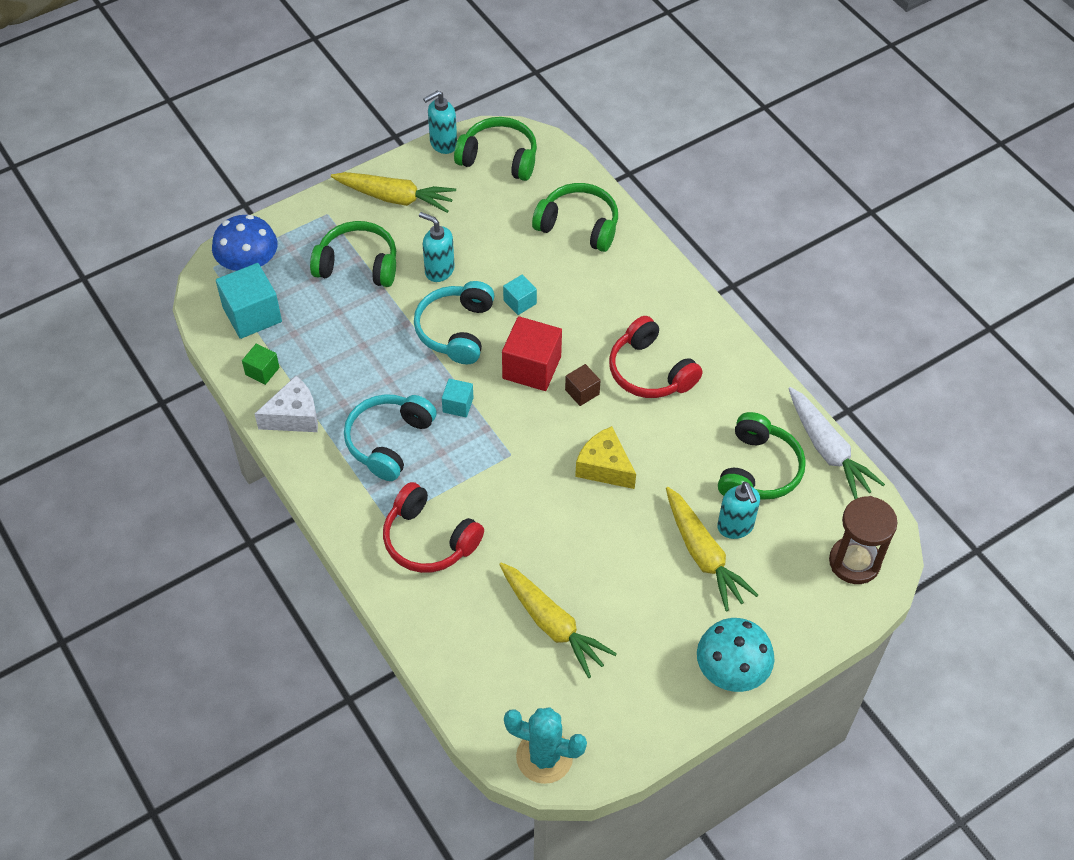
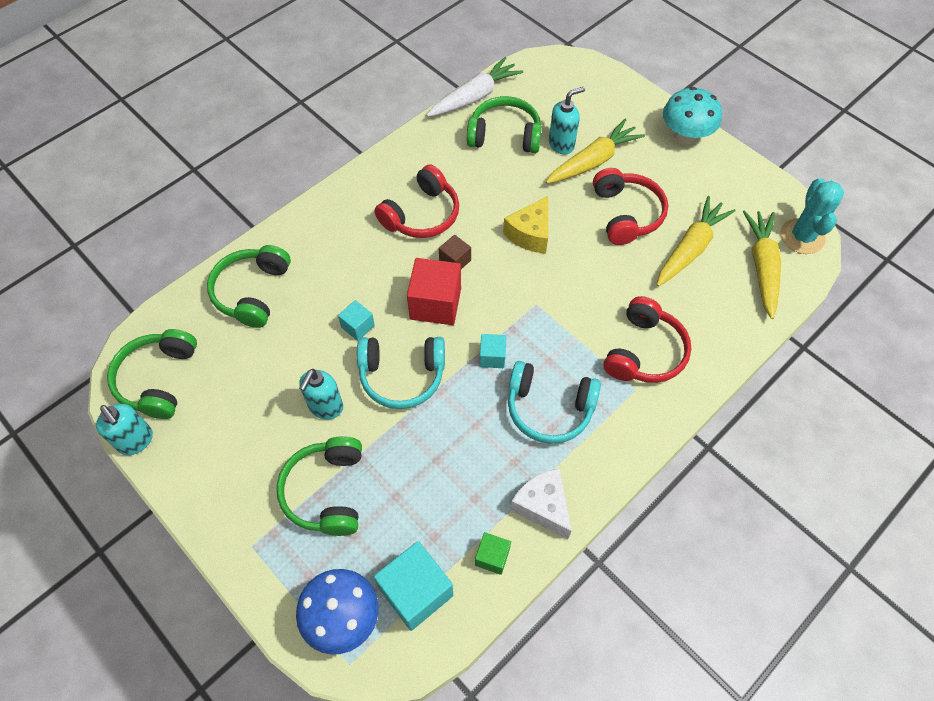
camera: 100 degrees left, 5 degrees up
(395, 198) = (223, 475): yellow carrot -> yellow carrot (762, 267)
(615, 570) = (626, 214): none -> red headphones
(854, 562) = (569, 77): brown hourglass -> none

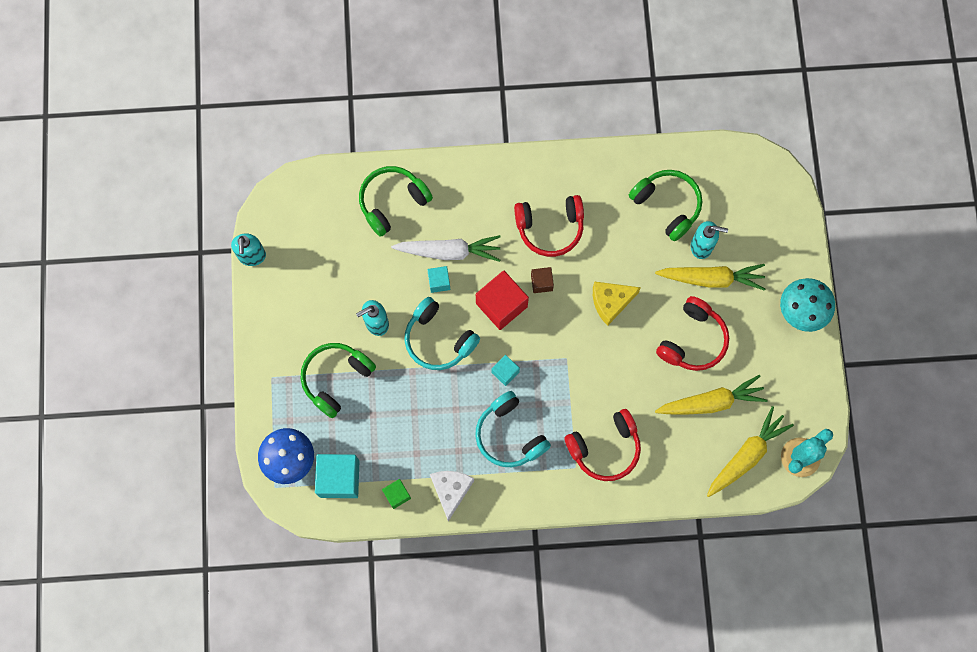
camera: 40 degrees right, 15 degrees up
(158, 379) = (292, 223): green headphones -> none
(474, 97) = (676, 153): white carrot -> white carrot (449, 251)

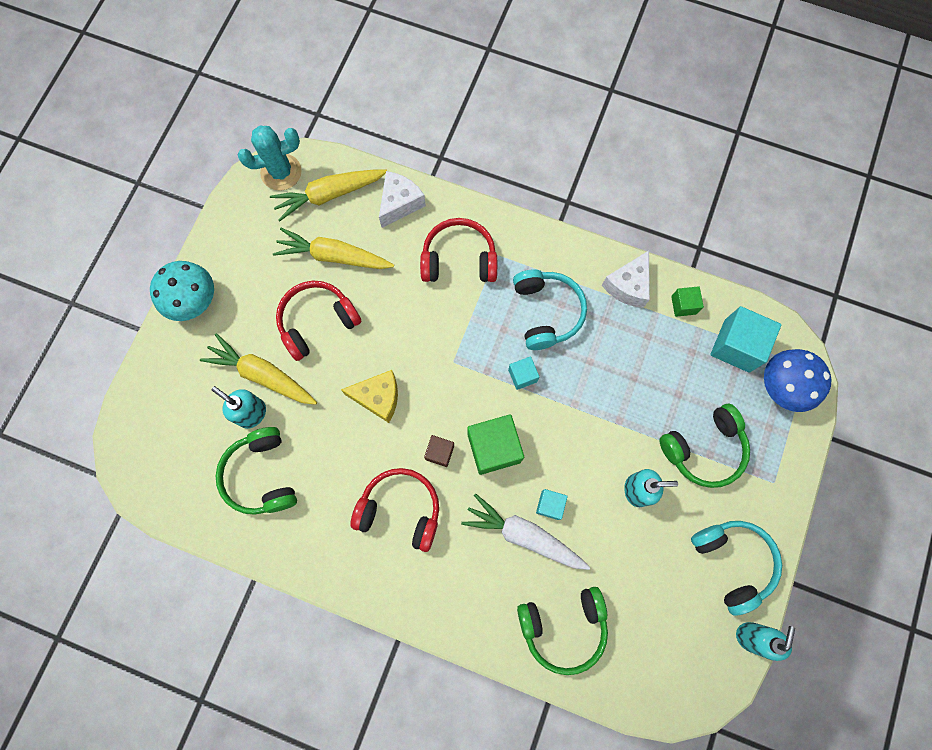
camera: 155 degrees left, 0 degrees up
(438, 339) = (577, 441): turquoise headphones -> turquoise headphones (732, 562)
(501, 305) = (494, 448): red cube -> green cube
(682, 476) = (400, 203): none -> white cheese

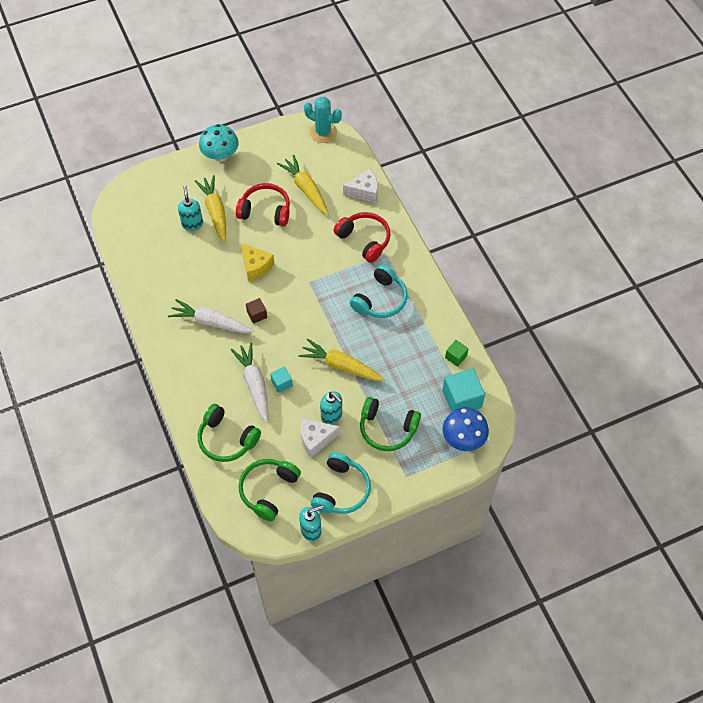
camera: 45 degrees right, 15 degrees down
(261, 475) = (167, 253): green headphones -> green headphones (268, 490)
(329, 195) = (334, 160): yellow carrot -> yellow carrot (341, 366)
(400, 510) = (211, 322): red headphones -> white carrot
(494, 448) = (284, 335): green cube -> none
(522, 376) = (335, 317): turquoise cube -> none
(628, 286) = (437, 323): white cheese -> white cheese (316, 439)

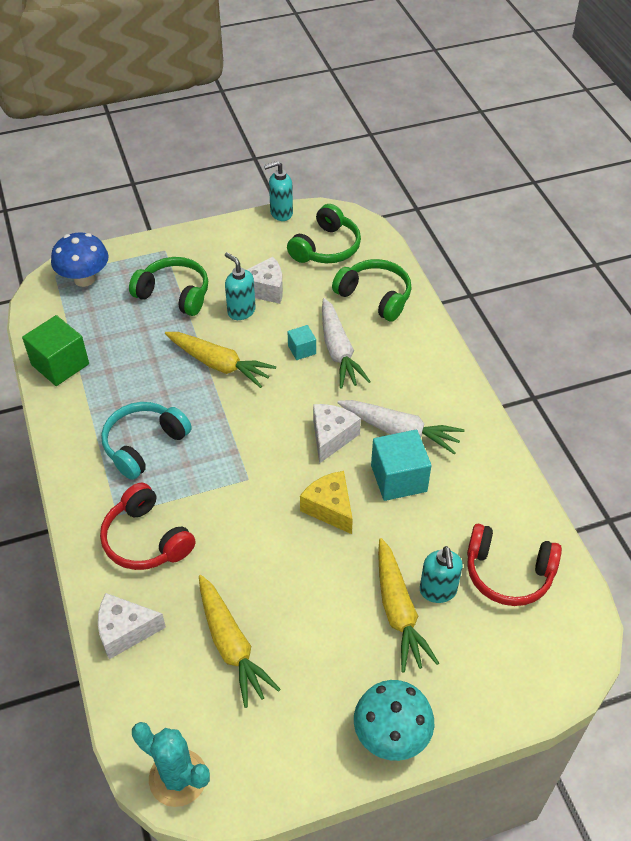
camera: 175 degrees left, 10 degrees down
(257, 314) = (331, 437): brown cube -> white cheese
(265, 211) = (309, 606): red headphones -> red headphones (508, 573)
(341, 490) = (242, 243): turquoise headphones -> none
(456, 357) = (60, 364): green cube -> green cube, size x1.88
(461, 399) = (71, 318): turquoise cube -> turquoise cube (398, 478)

